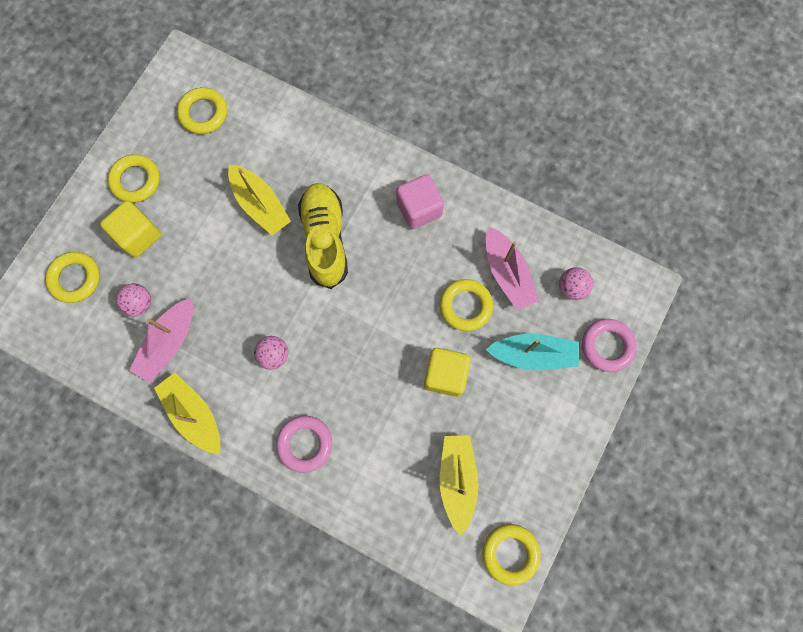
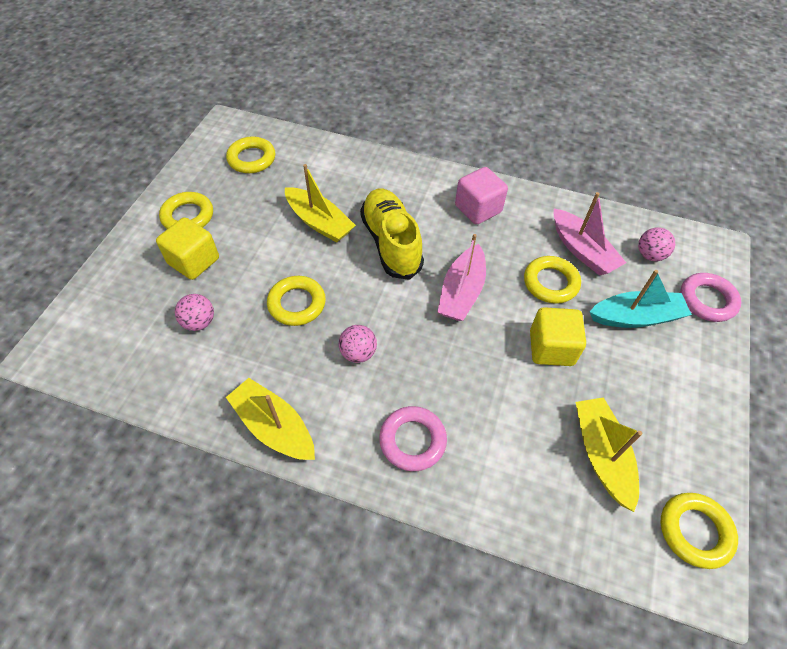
camera: 10 degrees left, 20 degrees down
(75, 278) = (125, 307): yellow ring -> yellow ring (297, 304)
(169, 343) = (236, 356): pink boat -> pink boat (461, 292)

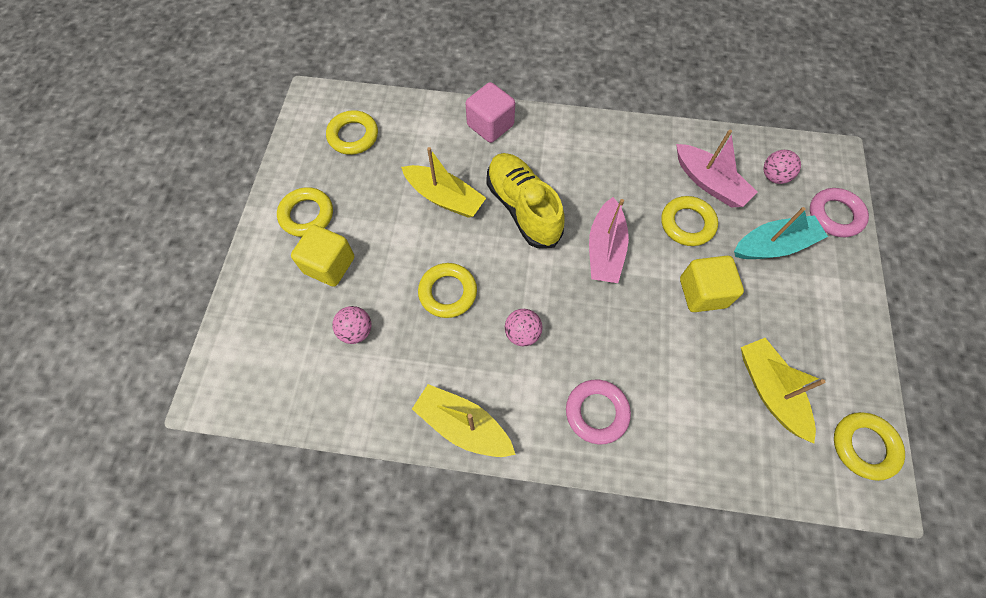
camera: 10 degrees left, 10 degrees up
(478, 209) = (599, 154): pink cube -> pink cube (490, 125)

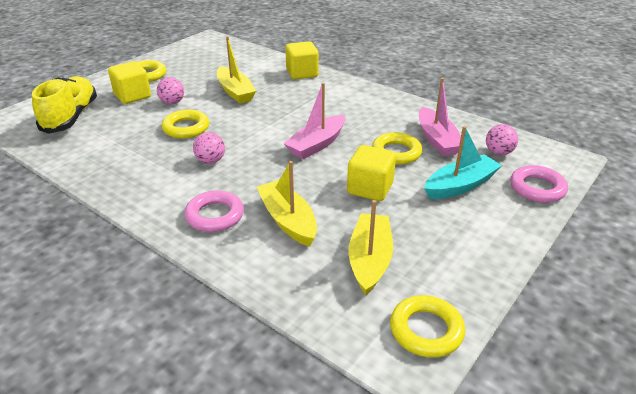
camera: 30 degrees right, 30 degrees down
(353, 136) = (212, 56): yellow ring -> none
(356, 331) = (111, 125): pink ball -> pink ball (172, 102)
(463, 425) = (118, 186): yellow boat -> yellow boat (288, 220)
(490, 125) = (302, 73): pink cube -> yellow cube
(523, 208) = (281, 110): yellow shoe -> yellow shoe (71, 117)
(773, 245) = (460, 185): turquoise boat -> turquoise boat turned 45 degrees counterclockwise

